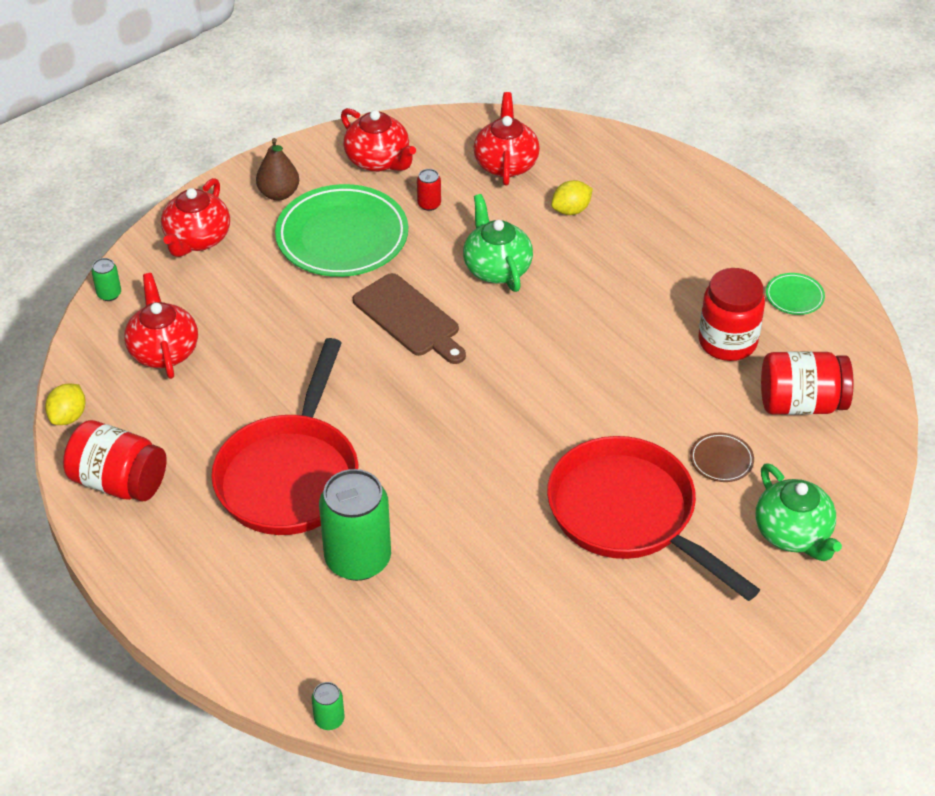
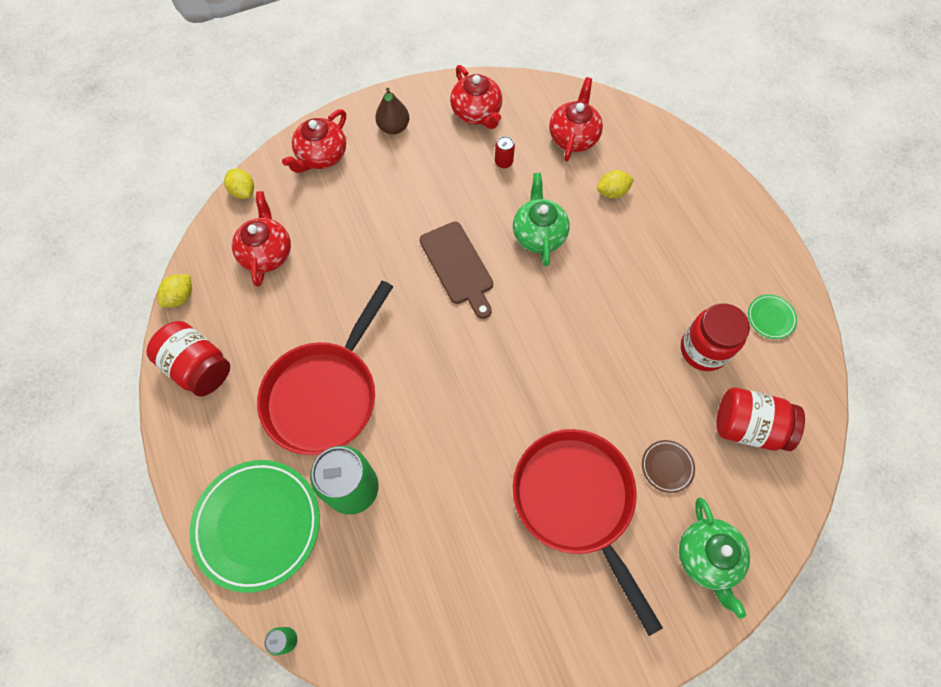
camera: 15 degrees right, 20 degrees up
(109, 294) = (243, 191): green can -> yellow lemon
(342, 237) = (429, 178): green plate -> green plate (258, 525)

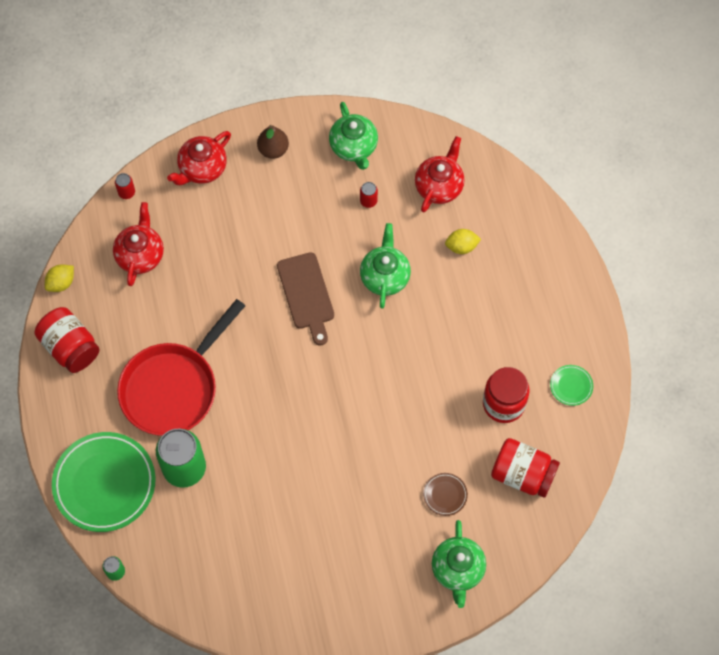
camera: 10 degrees right, 0 degrees up
(243, 191) = (126, 192): yellow lemon -> red can
(476, 113) = (354, 147): red teapot -> green teapot
(577, 502) = (364, 509): red pan -> none

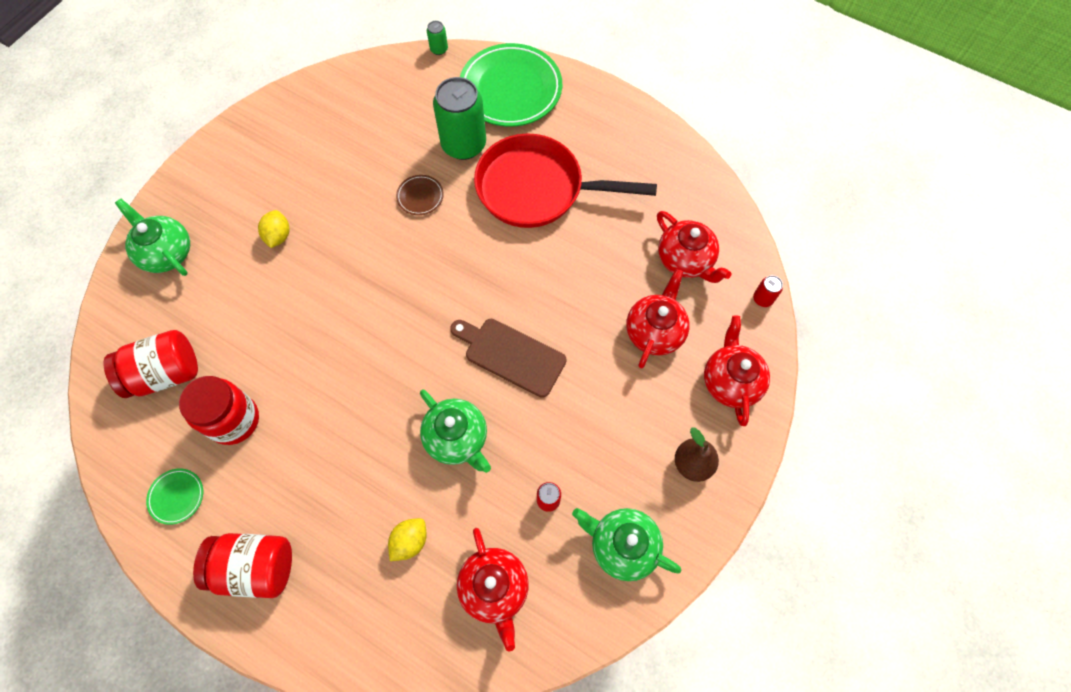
camera: 135 degrees right, 0 degrees up
(61, 283) = (716, 184): yellow lemon -> yellow lemon (278, 236)
(70, 347) = (648, 149): red jar -> red jar (255, 567)
(173, 387) = (537, 188): red pan -> red pan turned 75 degrees counterclockwise
(209, 232) = (655, 331): none -> red teapot
(445, 495) = (226, 298): brown plate -> brown plate (420, 196)

